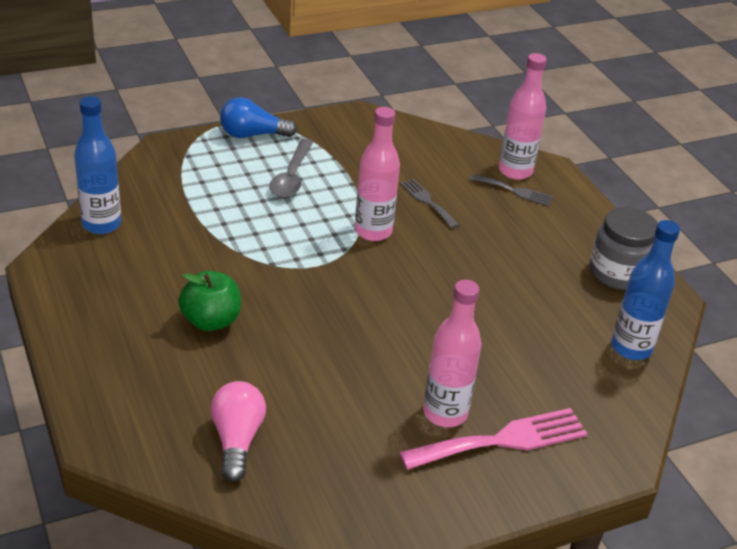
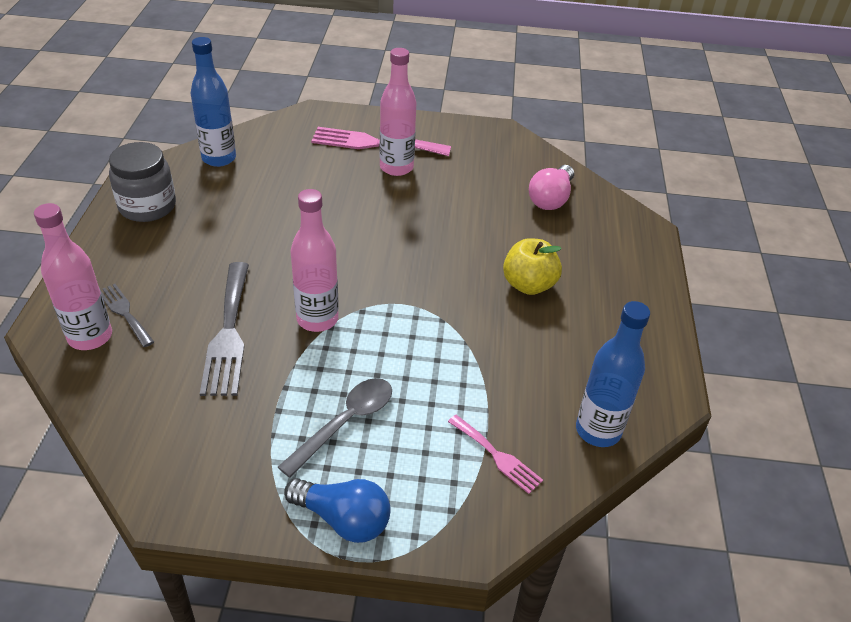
camera: 150 degrees left, 5 degrees up
(172, 189) = (497, 456): none -> pink fork
(211, 321) = (528, 285): green apple -> yellow apple
(427, 201) = (228, 333): grey fork -> grey fork, size x1.78

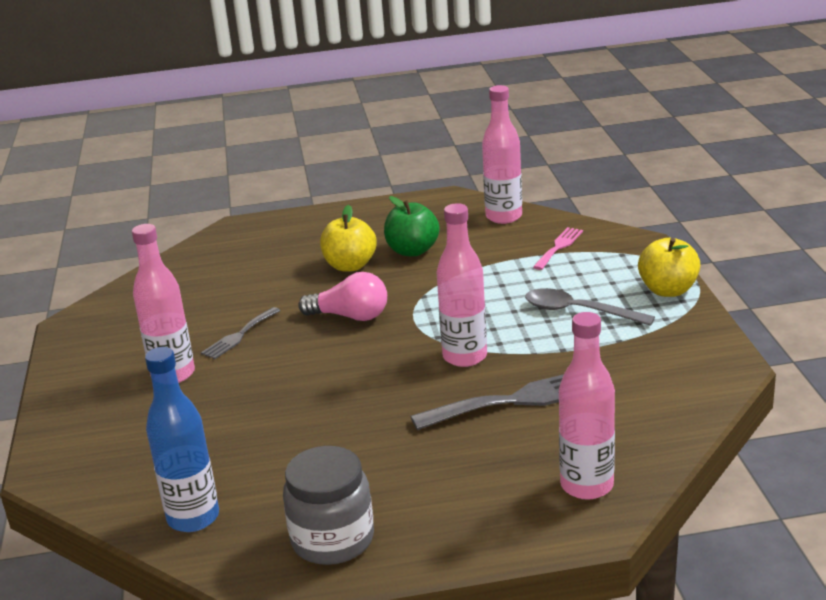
camera: 100 degrees left, 15 degrees down
(125, 313) = (535, 477): grey fork -> grey fork (239, 335)
(343, 519) = (668, 290): blue light bulb -> yellow apple
(374, 143) = (120, 402): pink fork -> none
(541, 334) = (412, 251): none -> green apple
(551, 199) = (204, 275): pink light bulb -> pink light bulb (350, 316)
(598, 430) = (504, 217): blue bottle -> pink bottle

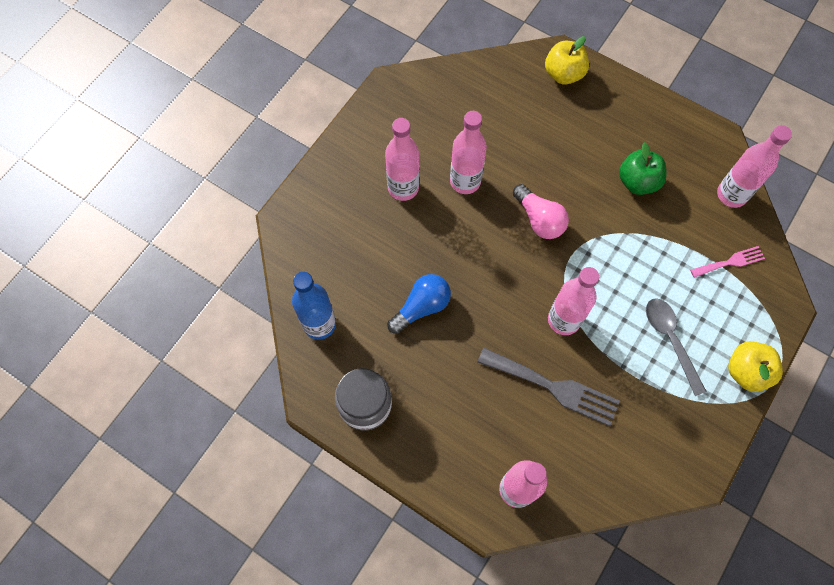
camera: 40 degrees right, 40 degrees up
(239, 335) = (465, 181): grey fork -> pink bottle
(303, 434) = (421, 307): none -> blue light bulb
(350, 266) = (586, 164): yellow apple -> yellow apple (563, 74)

